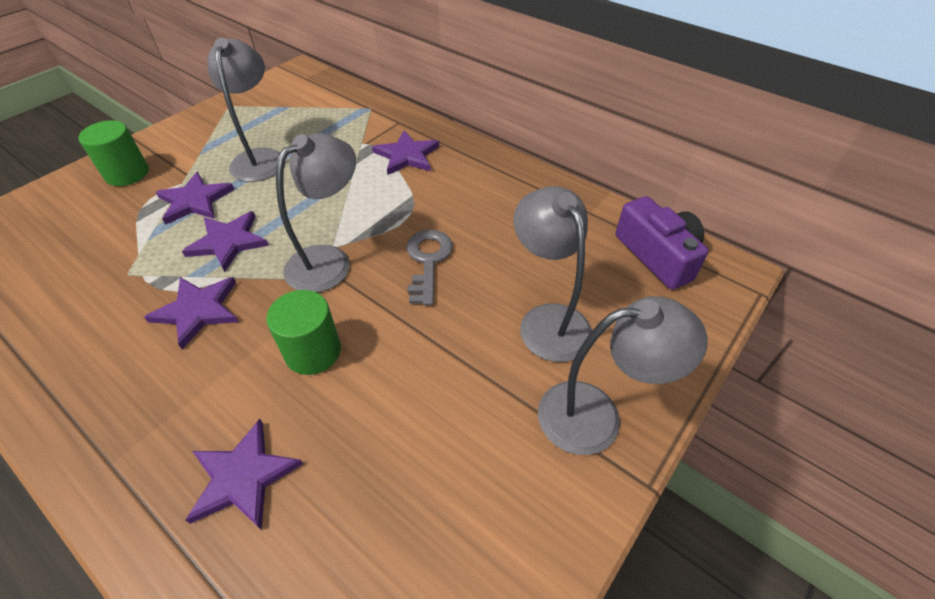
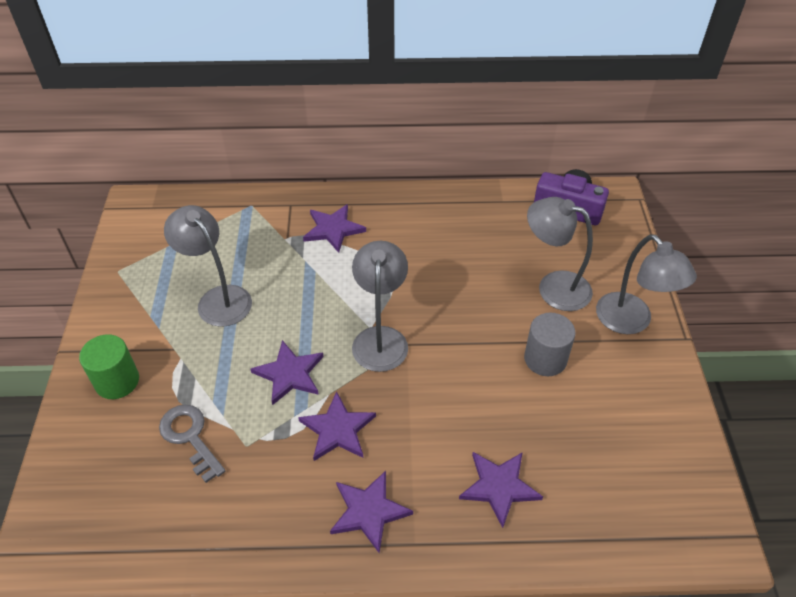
camera: 40 degrees left, 0 degrees up
(195, 201) = (215, 363): purple star -> purple star (369, 511)
(313, 352) = (447, 398): green cylinder -> none
(428, 261) = (444, 296): grey key -> grey key (190, 437)
(450, 385) = (545, 359): none -> grey cylinder
(596, 416) = (631, 322): grey lamp -> grey lamp turned 105 degrees clockwise

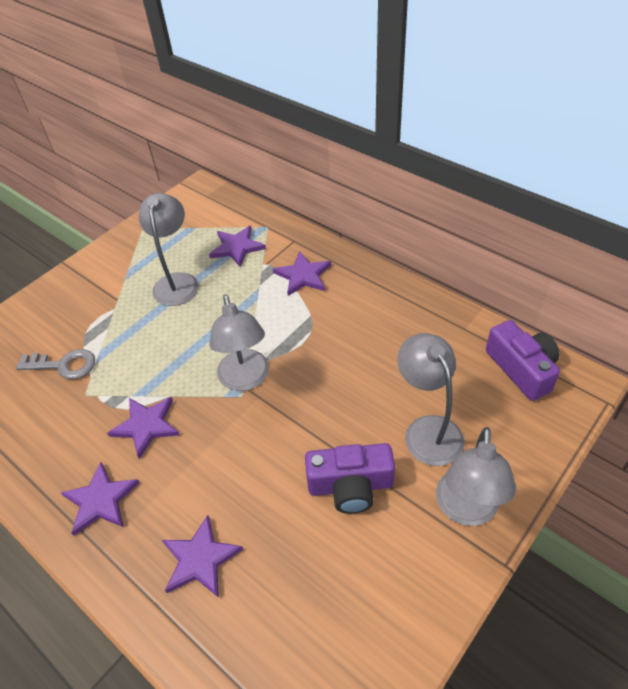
camera: 45 degrees right, 0 degrees up
(117, 381) = (67, 301): green cylinder -> none
(190, 437) = (63, 365): grey key -> grey key turned 90 degrees clockwise
(289, 374) = (161, 364): purple star -> purple star (237, 247)
(380, 338) = (246, 379): grey lamp -> grey lamp turned 120 degrees clockwise
(545, 359) = (350, 486): grey cylinder -> purple camera

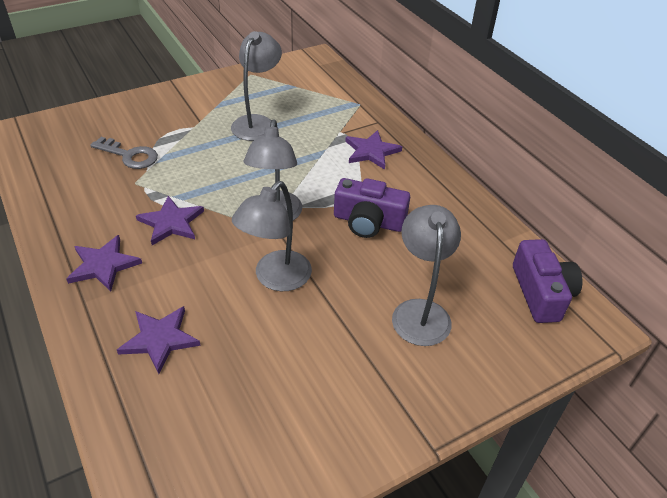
camera: 15 degrees right, 5 degrees down
(237, 247) = (324, 112): purple star -> none
(350, 486) = (322, 331): purple camera -> purple camera (368, 221)
(466, 510) = (420, 390): grey lamp -> grey lamp (276, 279)

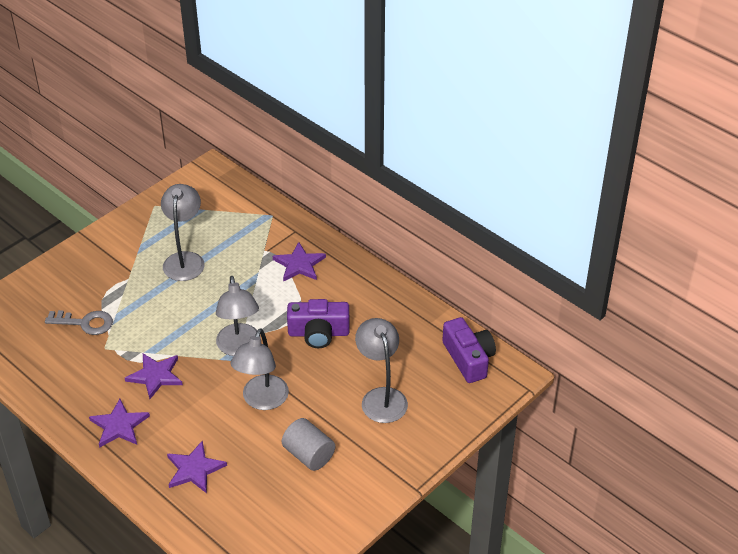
camera: 15 degrees left, 0 degrees up
(305, 360) = (308, 455): none -> grey cylinder

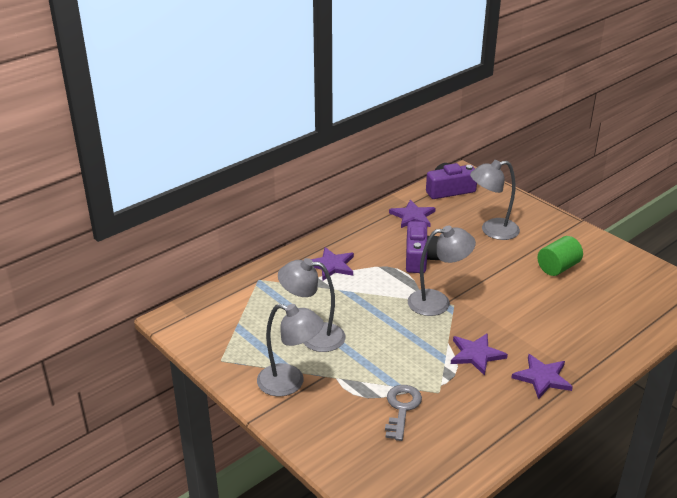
camera: 85 degrees left, 10 degrees down
(194, 469) = (585, 329): purple star -> purple star (413, 216)
(262, 400) = (501, 290): grey lamp -> grey lamp (290, 383)
(308, 455) = (558, 267): grey cylinder -> green cylinder

